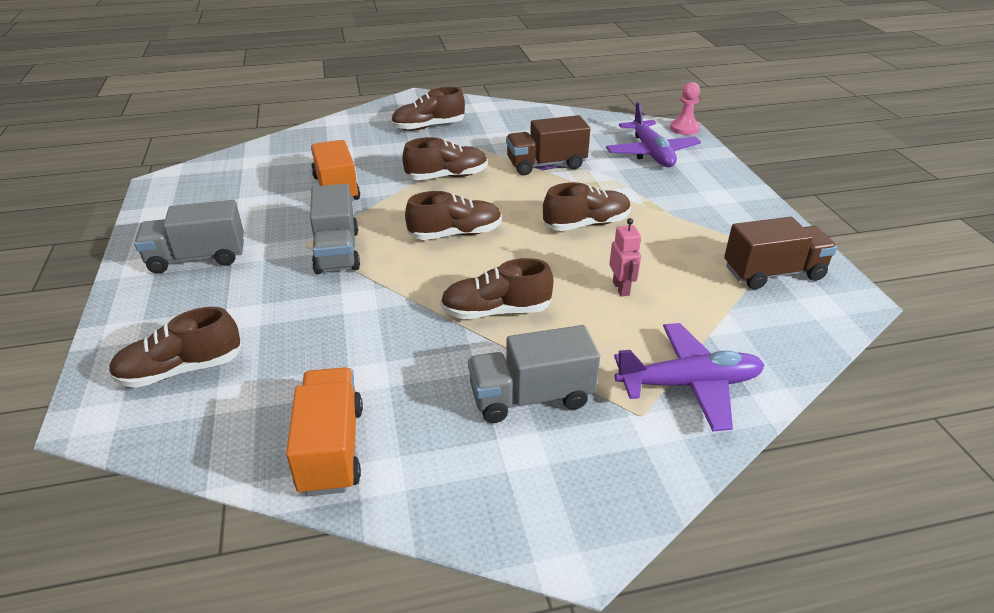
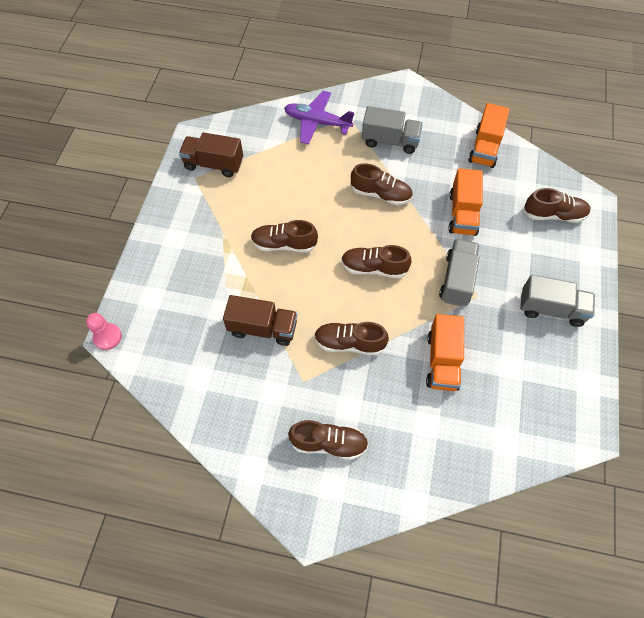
camera: 155 degrees left, 25 degrees up
(349, 324) = (462, 214): none -> orange truck
(621, 288) = (304, 185): pink robot -> none
(651, 153) = (169, 310): purple plane -> none

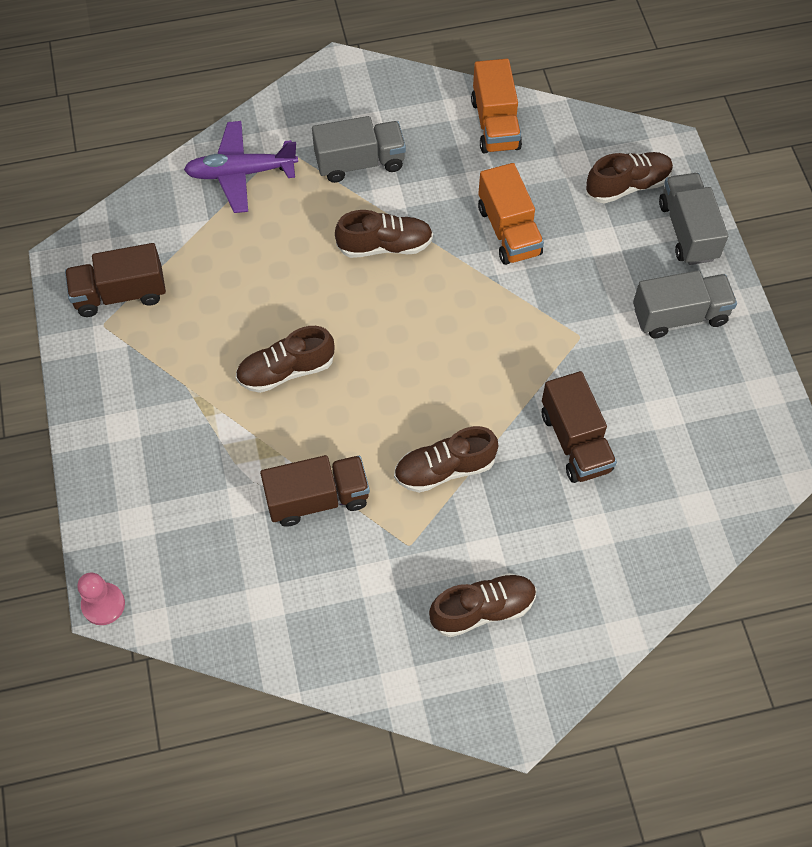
camera: 25 degrees left, 0 degrees up
(374, 268) = (426, 354): brown shoe -> none
(442, 361) = (575, 441): orange truck -> brown truck
(457, 280) = (544, 325): grey truck -> grey truck (688, 231)

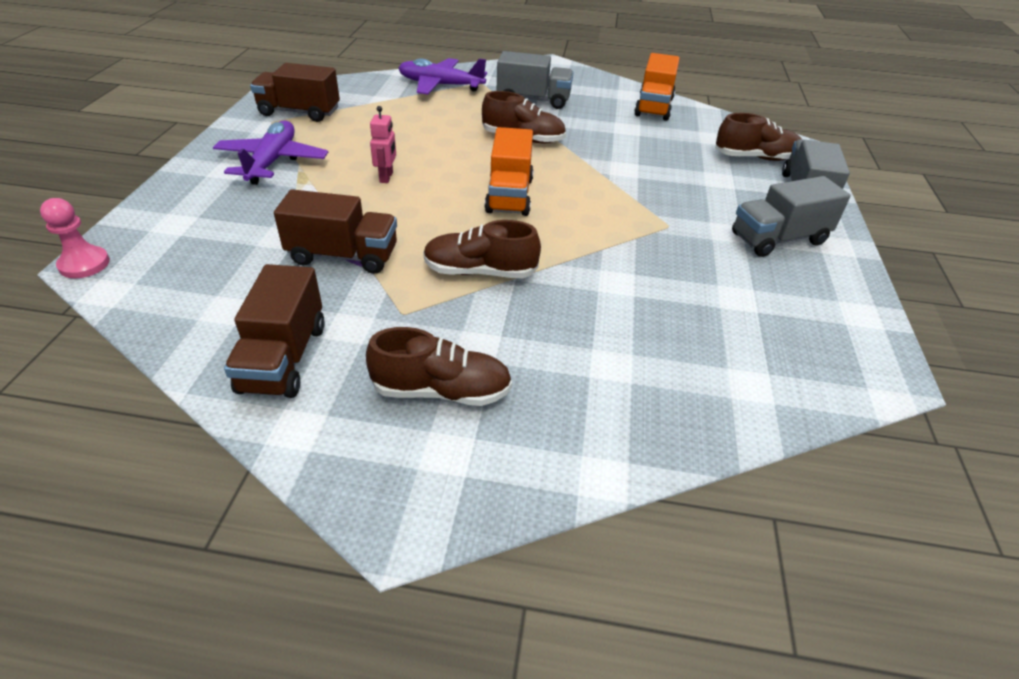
camera: 20 degrees right, 20 degrees down
(157, 393) = (272, 162): none -> purple plane
(286, 371) = (386, 177): brown shoe -> pink robot
(508, 231) = (634, 155): orange truck -> orange truck (509, 195)
(575, 441) = (627, 291): brown truck -> brown truck (283, 358)
(679, 316) = (778, 239): grey truck -> grey truck turned 150 degrees clockwise

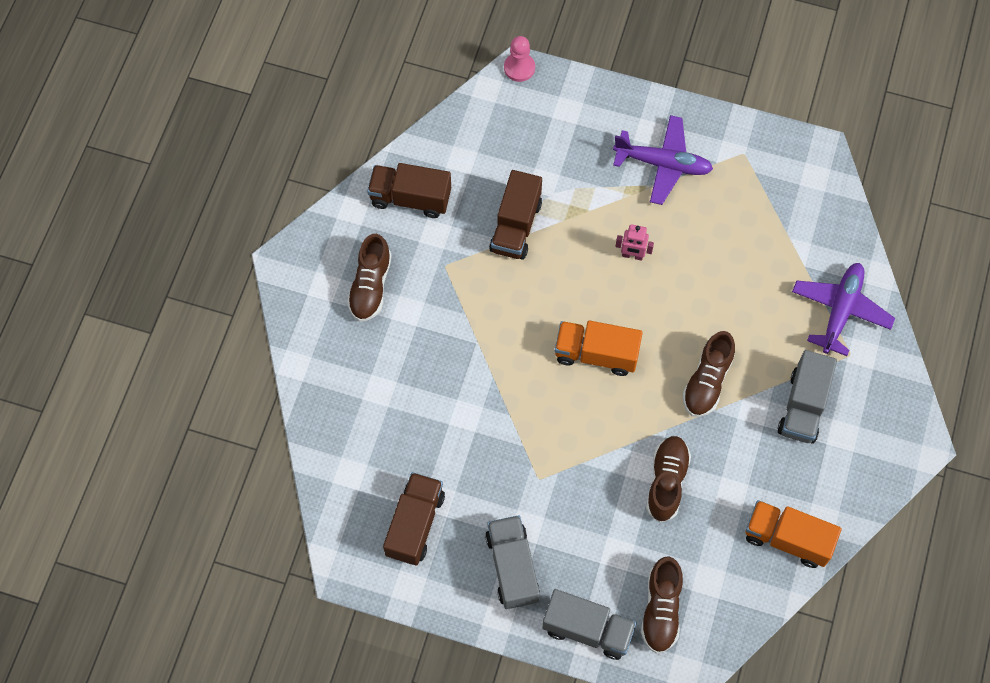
camera: 100 degrees right, 25 degrees up
(299, 112) = (766, 176): brown truck -> brown truck (415, 524)
(480, 272) = (487, 319): brown shoe -> brown shoe (666, 481)

